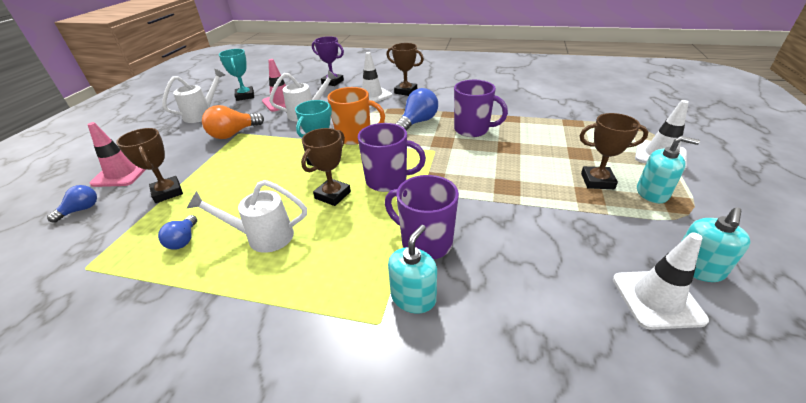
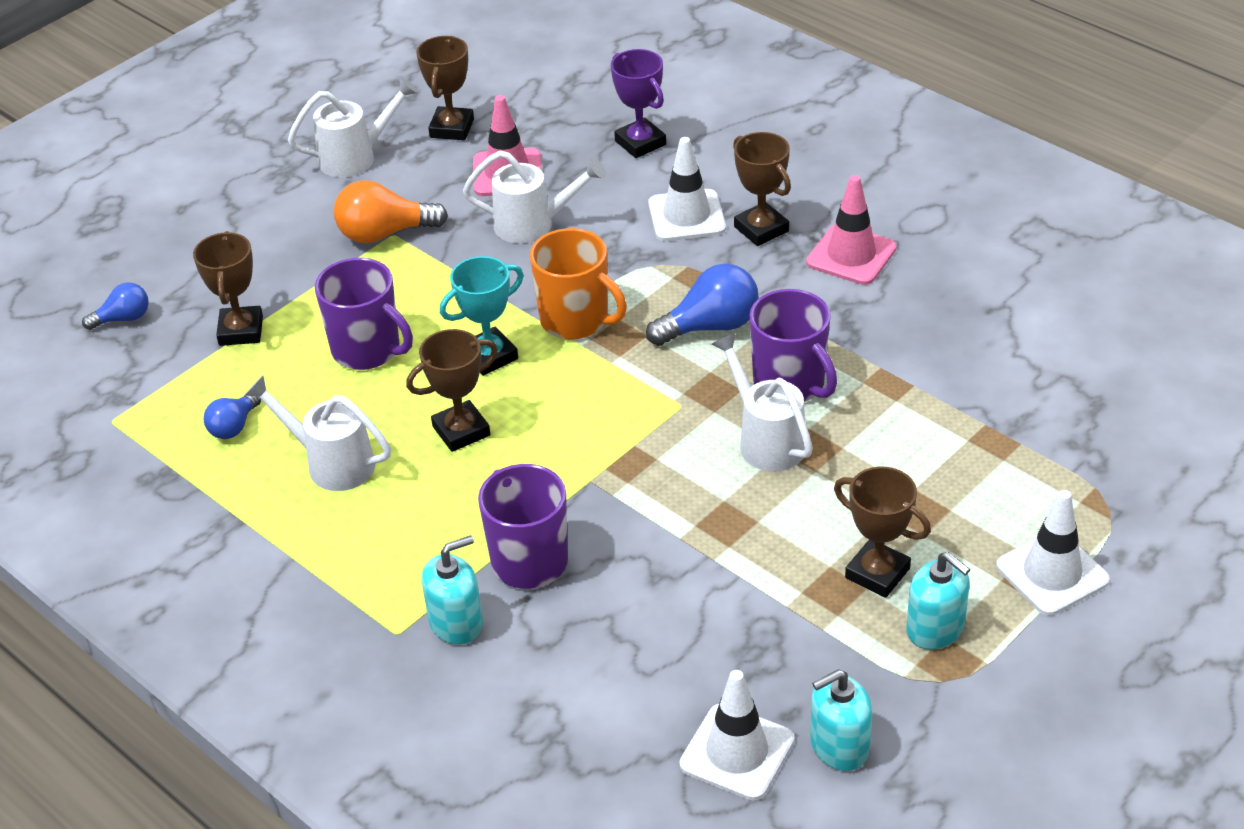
camera: 30 degrees right, 5 degrees up
(121, 173) = (190, 264): pink traffic cone -> pink traffic cone (851, 255)
(245, 96) = (452, 128): turquoise trophy -> brown trophy
(388, 180) = (558, 437): purple mug -> purple mug (368, 350)
(486, 150) = (766, 440): none -> white watering can

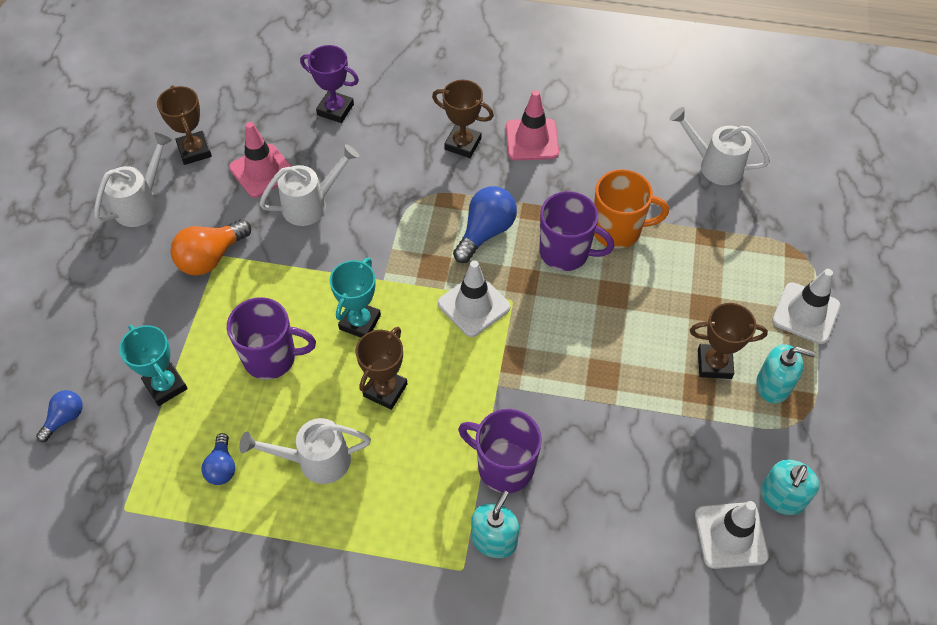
camera: 35 degrees left, 15 degrees up
(241, 331) = (165, 386): brown trophy -> turquoise trophy
(576, 320) = (396, 267): orange mug -> orange mug (618, 230)
(686, 216) = (408, 154): white traffic cone -> white traffic cone (473, 305)
(766, 440) = (582, 300): white watering can -> white watering can (715, 165)

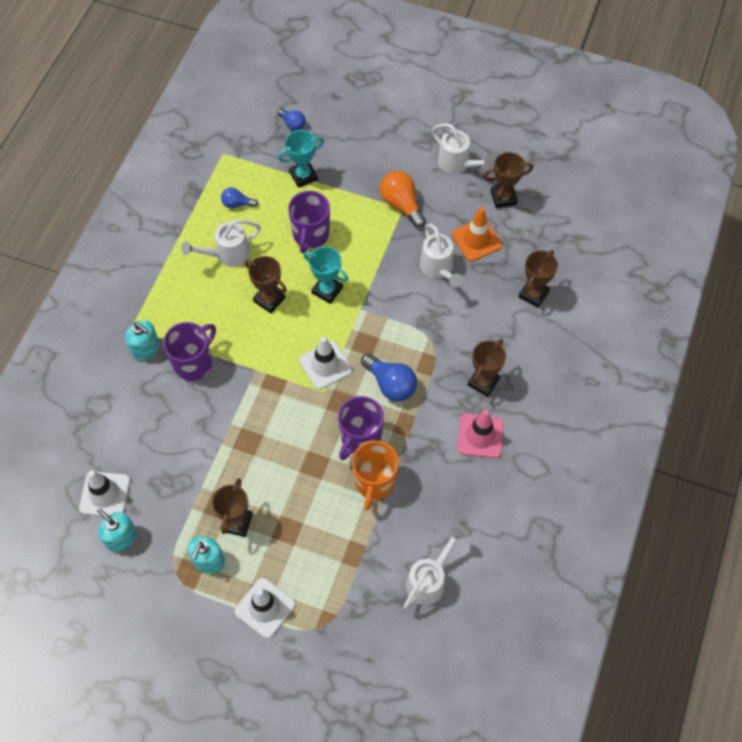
camera: 100 degrees right, 5 degrees up
(262, 171) = (476, 240): pink traffic cone -> orange traffic cone
(316, 460) = (228, 255): white watering can -> white watering can turned 120 degrees counterclockwise
(335, 110) = (533, 294): purple trophy -> brown trophy

